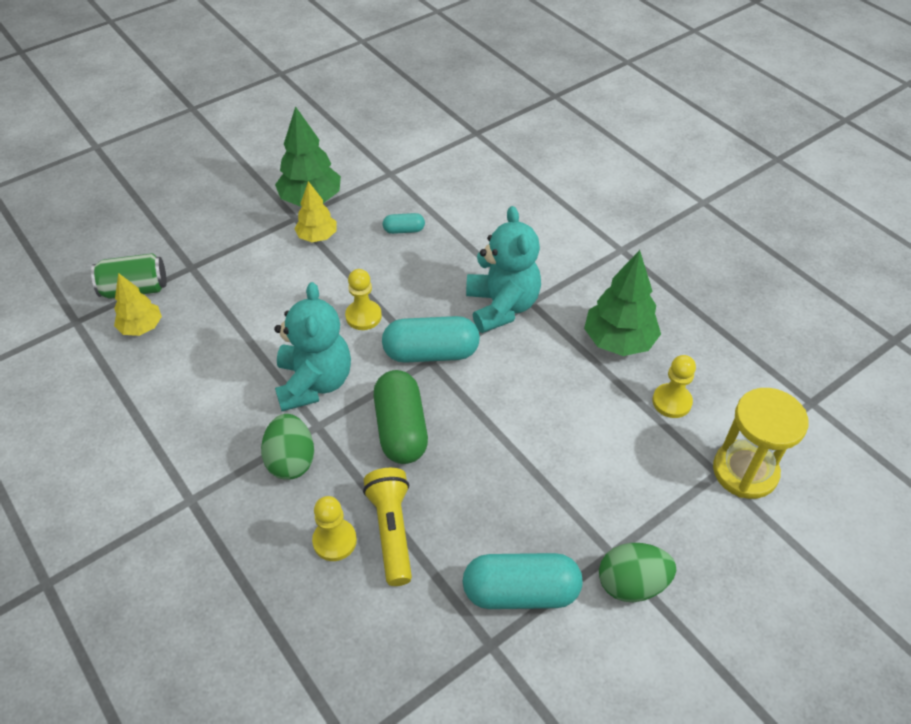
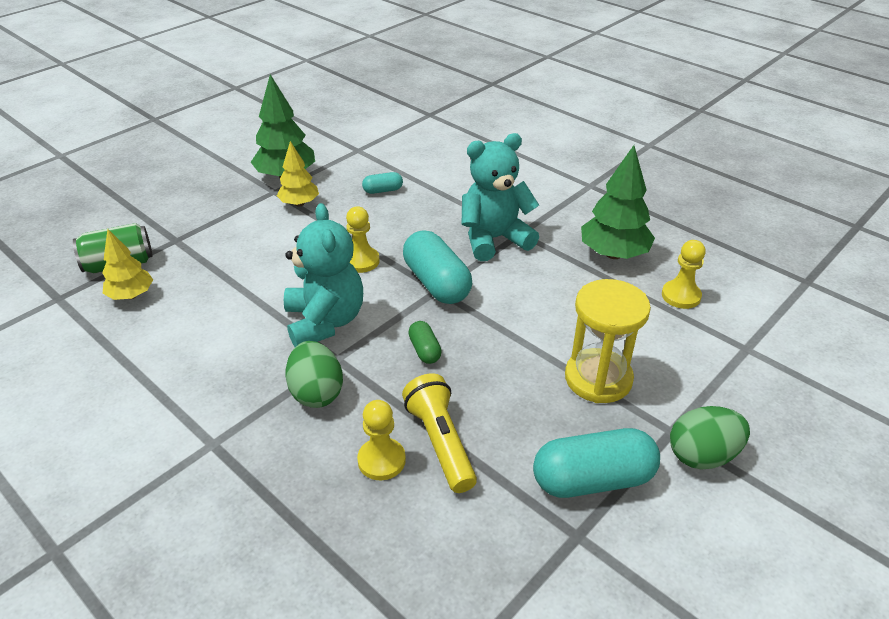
camera: 10 degrees left, 10 degrees down
(401, 429) = (424, 350): green capsule -> green capsule, size x0.49
(431, 353) = (437, 283): turquoise capsule -> turquoise capsule turned 75 degrees clockwise
(502, 306) = (494, 239): turquoise teddy bear -> turquoise teddy bear turned 90 degrees counterclockwise
(745, 471) = (771, 343): yellow hourglass -> yellow hourglass (598, 378)

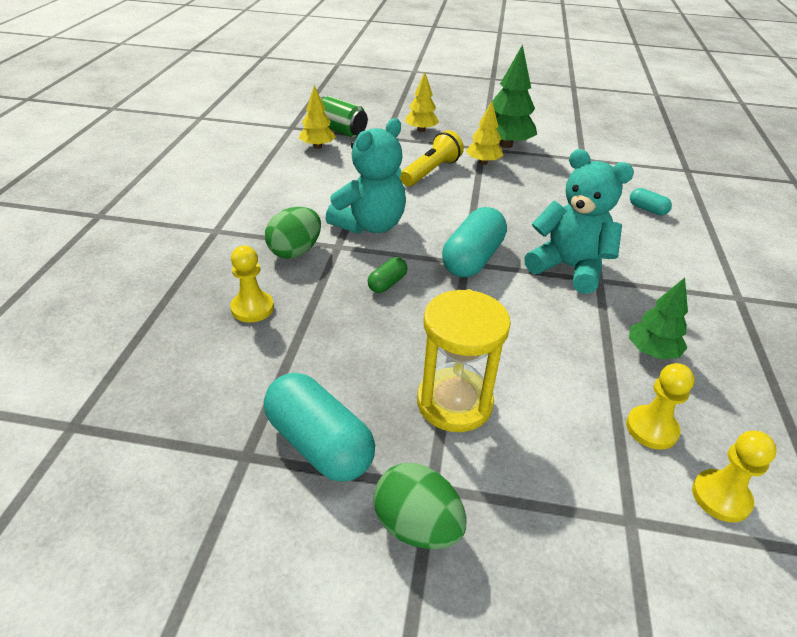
camera: 55 degrees right, 0 degrees up
(193, 211) = (421, 130): none -> yellow tree
(361, 261) = (454, 213): yellow pawn -> yellow pawn (721, 497)
(383, 190) = (550, 189): turquoise capsule -> turquoise capsule (647, 209)
(441, 442) = (293, 331): yellow flashlight -> yellow flashlight (431, 171)
(613, 254) = (651, 352): green tree -> green tree, size x0.62

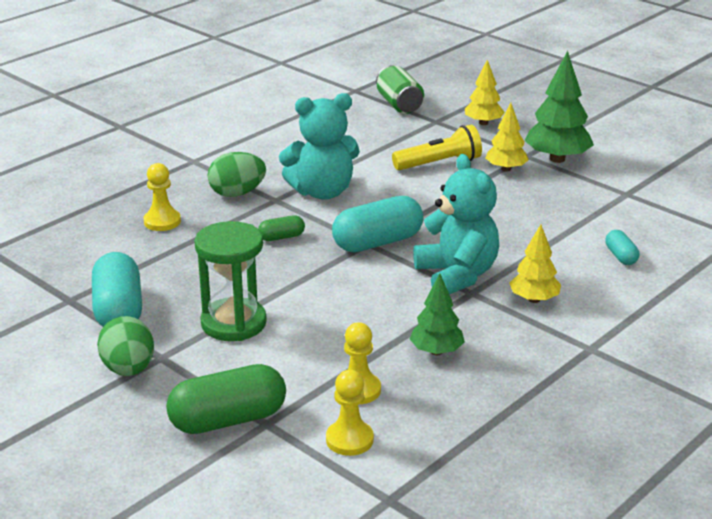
camera: 35 degrees right, 10 degrees down
(318, 146) = (358, 114): yellow tree -> yellow tree (534, 299)
(454, 403) = (233, 323): yellow hourglass -> green hourglass
(594, 540) = (228, 420): none -> green capsule

